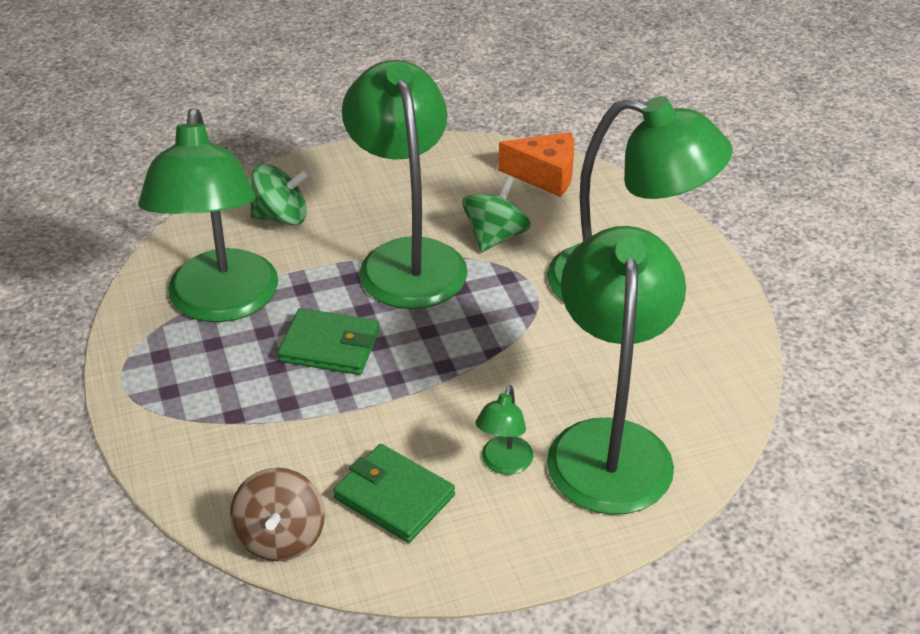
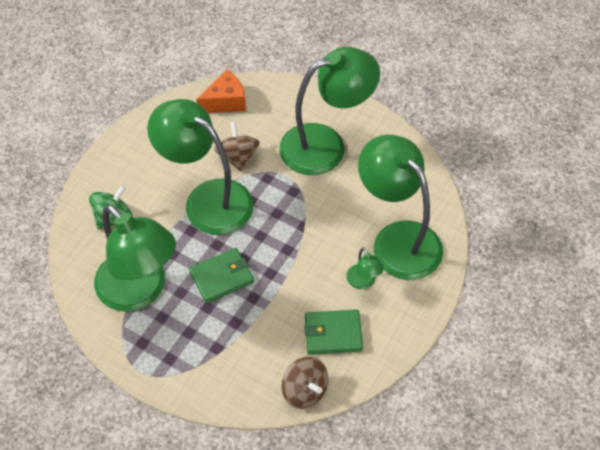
camera: 40 degrees left, 15 degrees up
(495, 236) = (237, 157): green spinning top -> brown spinning top

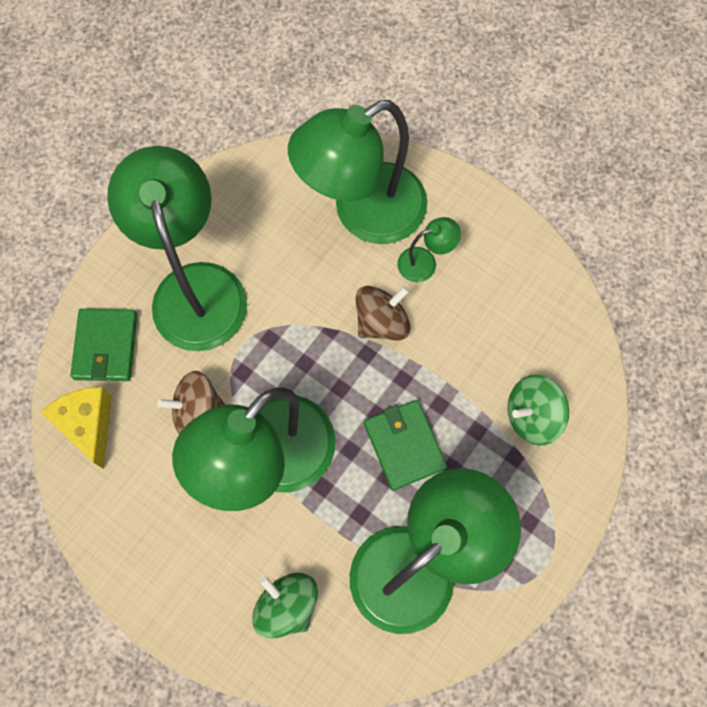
camera: 85 degrees left, 15 degrees up
(225, 101) = (88, 425): orange cheese -> yellow cheese
(248, 359) = (532, 416): none -> green spinning top
(305, 391) = (578, 348): brown spinning top -> brown spinning top (382, 322)
(333, 333) = (498, 307): green wallet -> green wallet (105, 346)

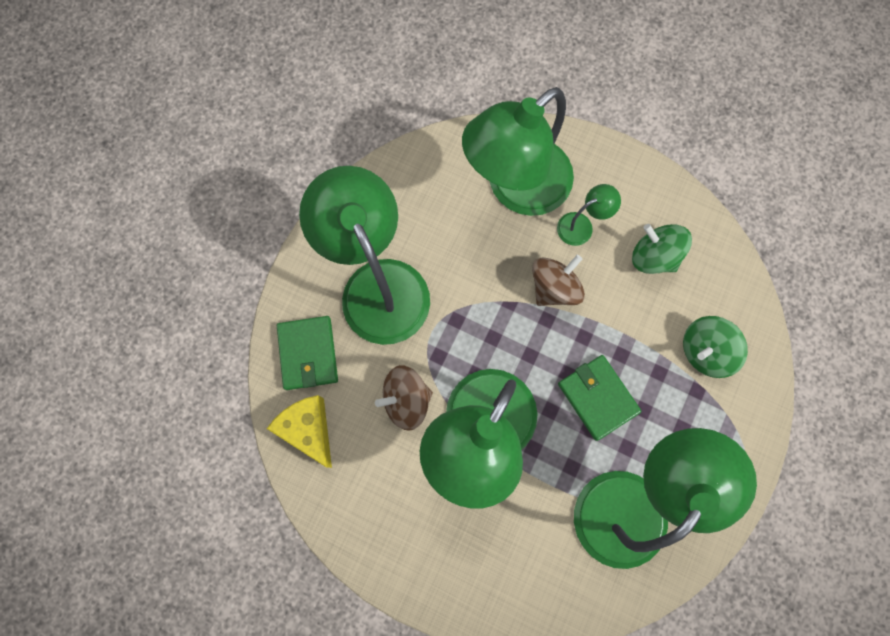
camera: 10 degrees left, 5 degrees up
(287, 605) = (524, 561): green spinning top -> green spinning top (654, 256)

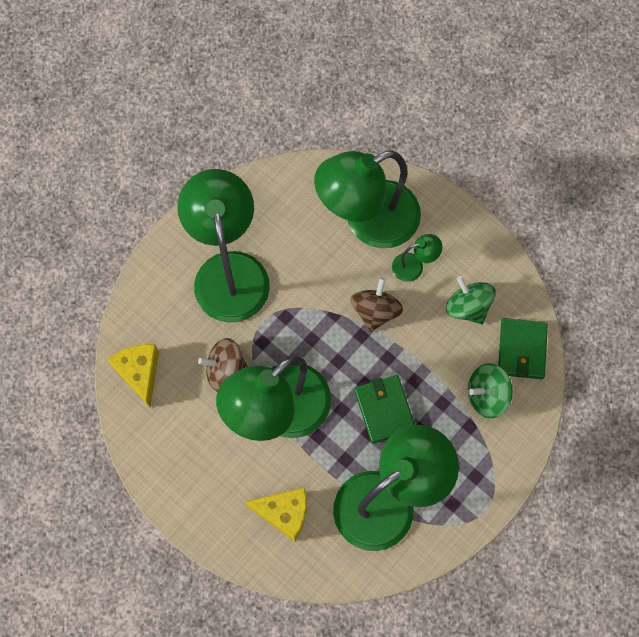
camera: 15 degrees right, 5 degrees down
(308, 353) = (156, 312): green wallet -> green wallet (521, 350)
(521, 550) = (284, 513): none -> yellow cheese
(554, 287) = (375, 311): brown spinning top -> brown spinning top turned 45 degrees counterclockwise

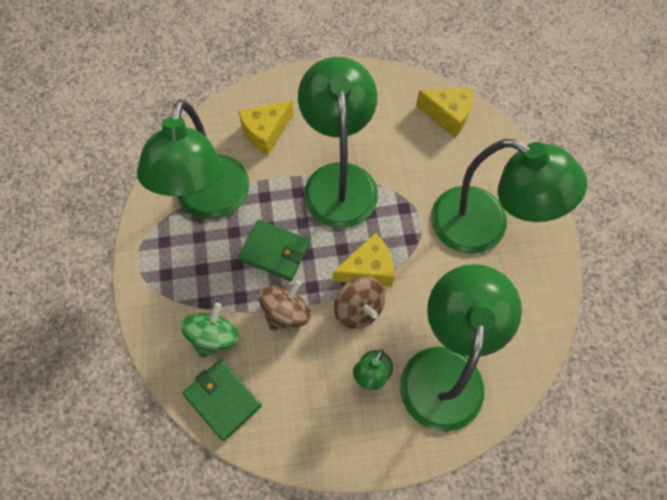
camera: 130 degrees right, 5 degrees down
(225, 370) = (402, 168): brown spinning top -> brown spinning top (286, 312)
(338, 329) = (368, 269): none -> yellow cheese
(468, 307) = (298, 387): green spinning top -> none

